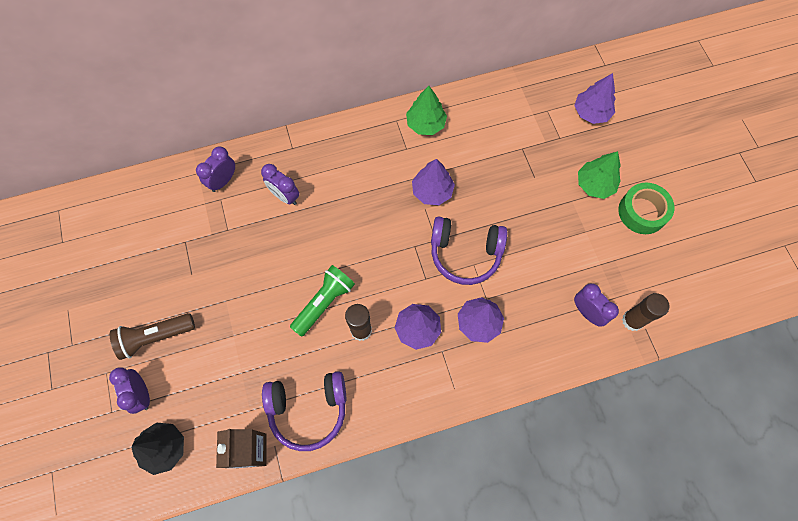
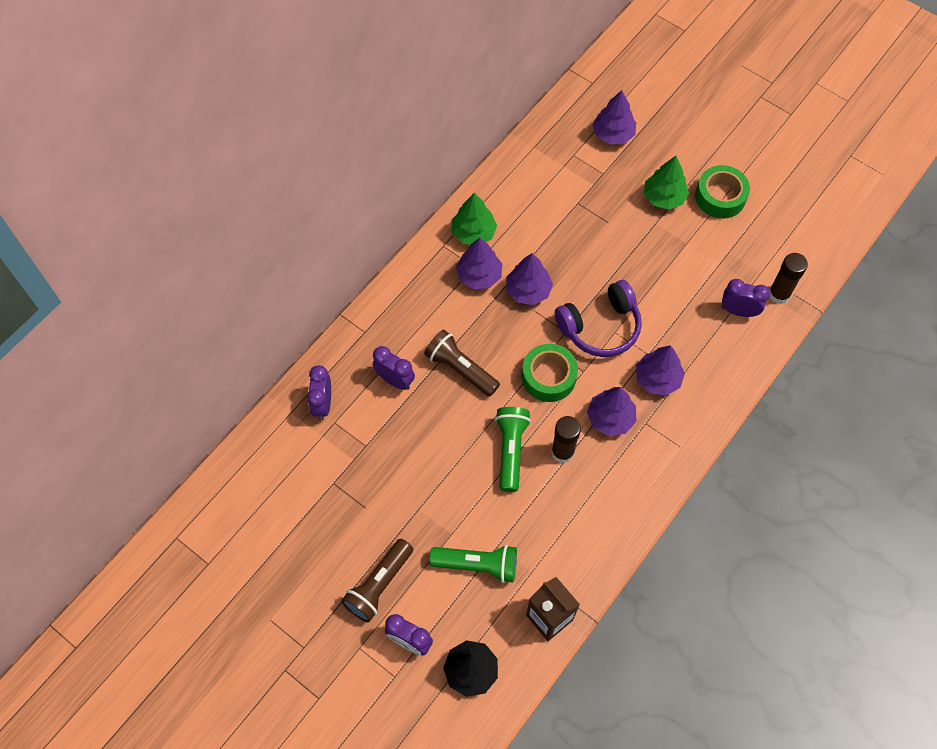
camera: 35 degrees left, 5 degrees down
(232, 372) = (477, 565): none -> green flashlight
(285, 196) = (395, 380): purple clock -> purple clock turned 150 degrees counterclockwise
(308, 409) = (571, 549): purple headphones -> none
(336, 218) = (460, 369): none -> brown flashlight
(396, 266) = (548, 377): none -> green tape
(405, 158) = (479, 275): none -> purple tree

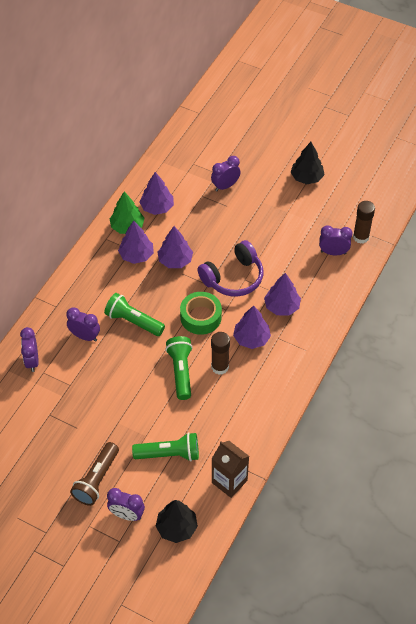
camera: 10 degrees left, 10 degrees down
(460, 369) = (133, 321): brown flashlight -> green flashlight
(610, 193) = (225, 186): none -> purple clock
(613, 134) = (220, 145): purple tree -> purple tree (157, 207)
(663, 197) = (265, 183): green tree -> none
(720, 197) = (306, 177): green tape -> black tree

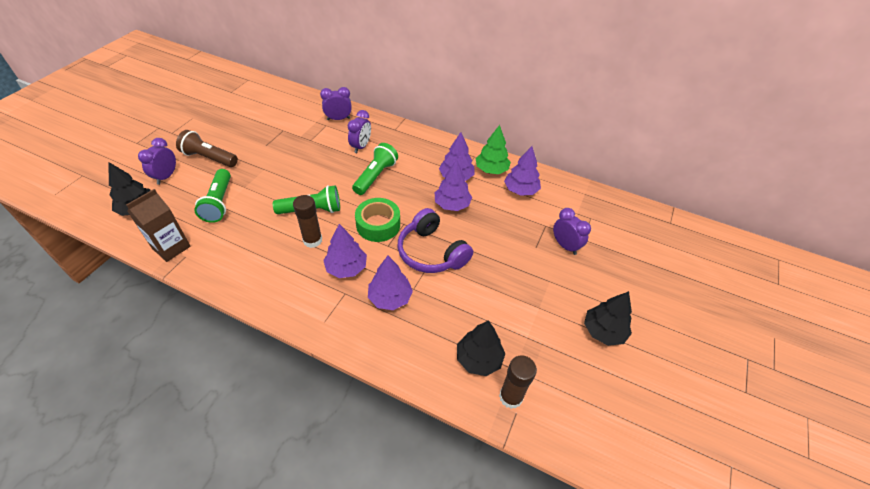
camera: 85 degrees right, 5 degrees down
(333, 252) = (478, 359): purple clock -> black tree

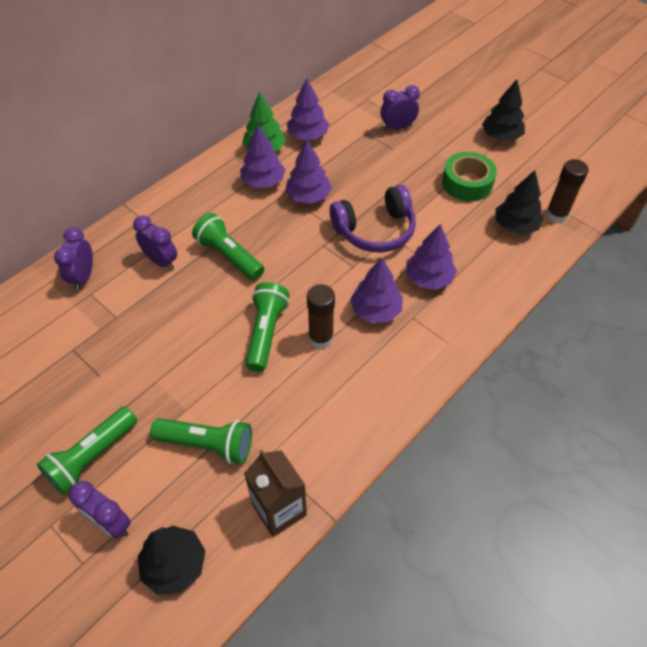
camera: 70 degrees left, 5 degrees up
(209, 158) = (92, 457): brown flashlight -> green flashlight
(378, 225) = (317, 269): green tape -> green tape (467, 183)

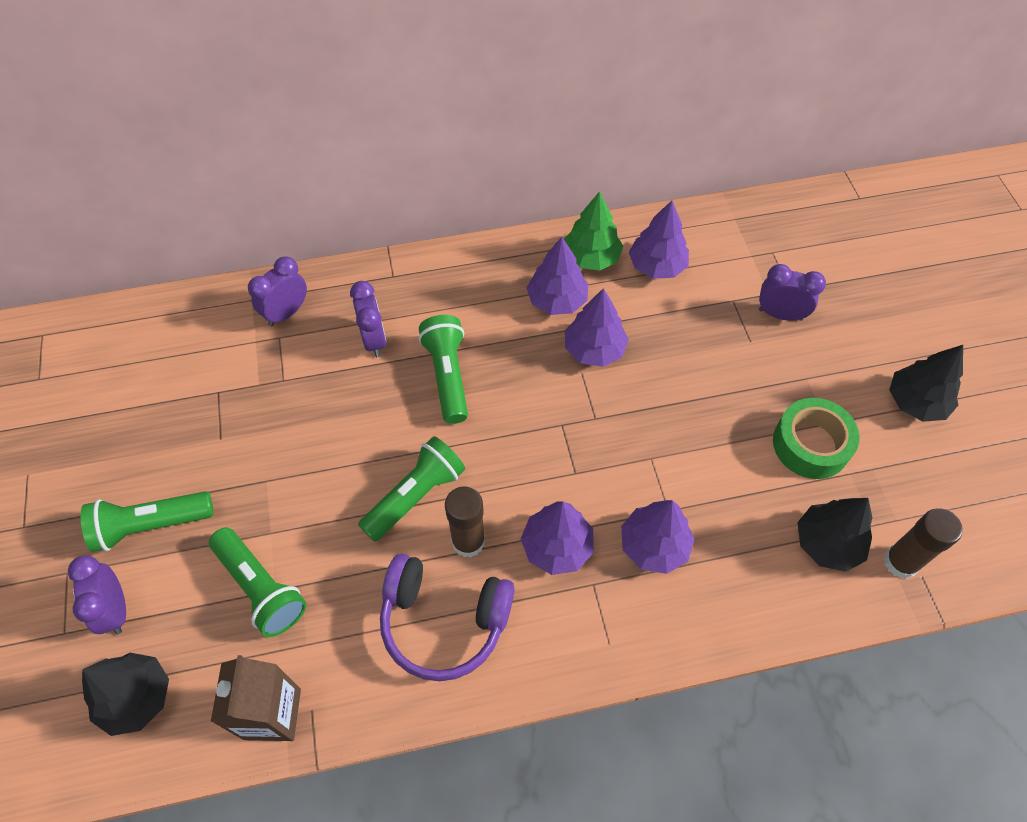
camera: 35 degrees right, 5 degrees up
(375, 230) = (639, 441): purple headphones -> purple headphones (444, 622)

